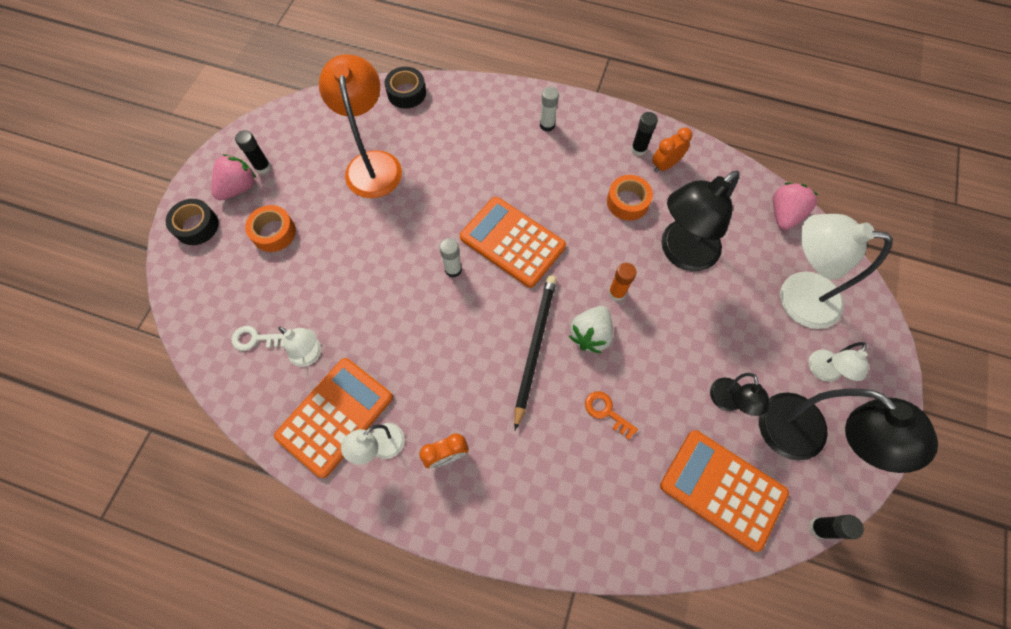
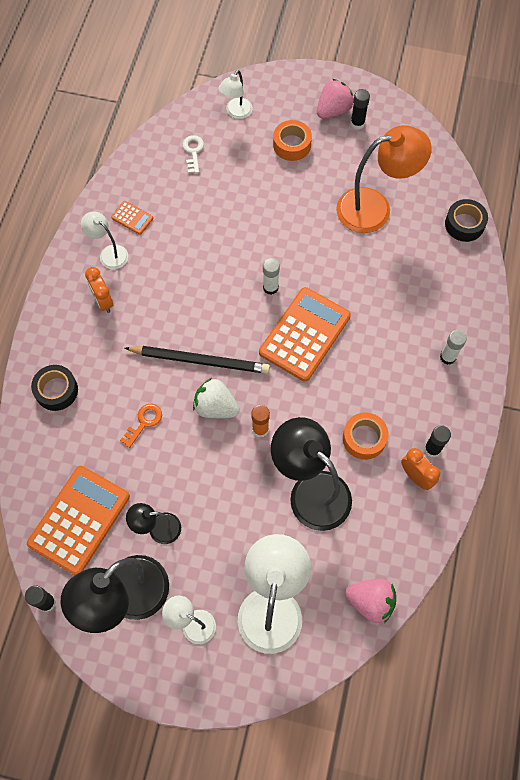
camera: 85 degrees right, 0 degrees up
(196, 226) = (291, 89): black tape -> black tape (56, 390)
(239, 188) = (333, 110): pink strawberry -> pink strawberry turned 75 degrees counterclockwise
(310, 355) = (182, 192): white lamp -> white lamp (236, 113)
(335, 416) = (132, 218): orange calculator -> orange calculator, size x0.44

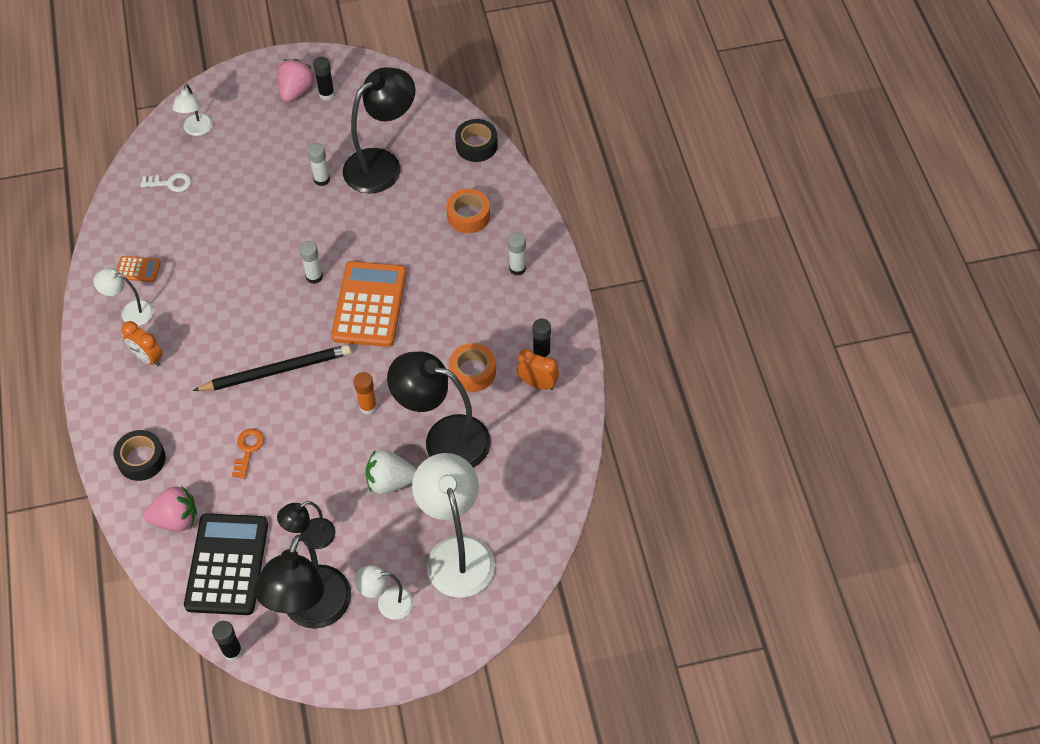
camera: 25 degrees left, 10 degrees down
(79, 520) = (227, 564): orange calculator -> black calculator
(193, 152) = (170, 183): white key -> white key turned 120 degrees clockwise
(216, 407) = (313, 405): white strawberry -> white strawberry (390, 481)
(292, 145) = (270, 138): orange tape -> orange tape (468, 216)
(317, 200) = (322, 179): none -> white glue stick
(370, 601) = (548, 508): pink strawberry -> pink strawberry (176, 519)
(375, 208) = (382, 164): orange lamp -> black lamp

